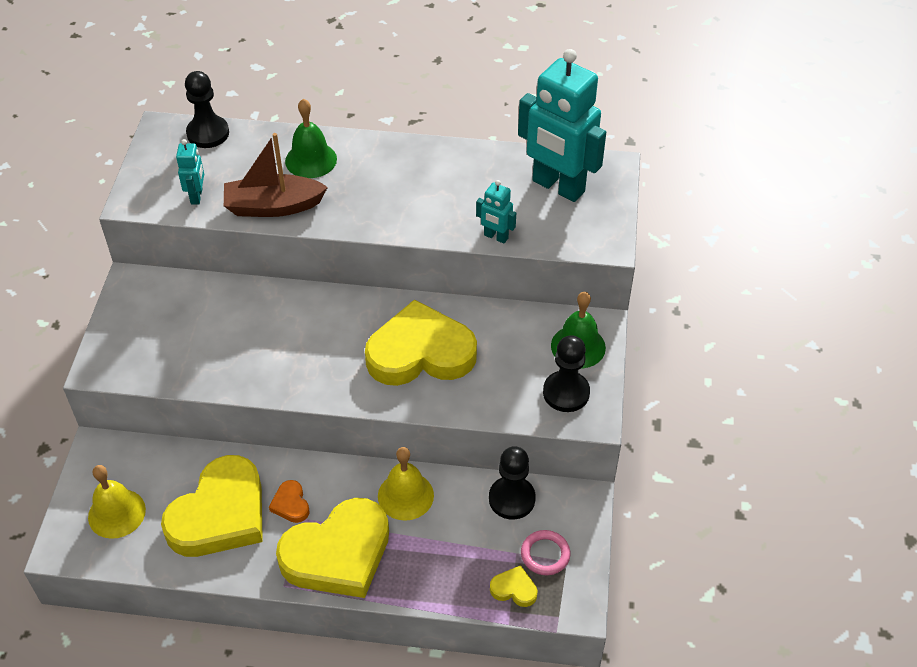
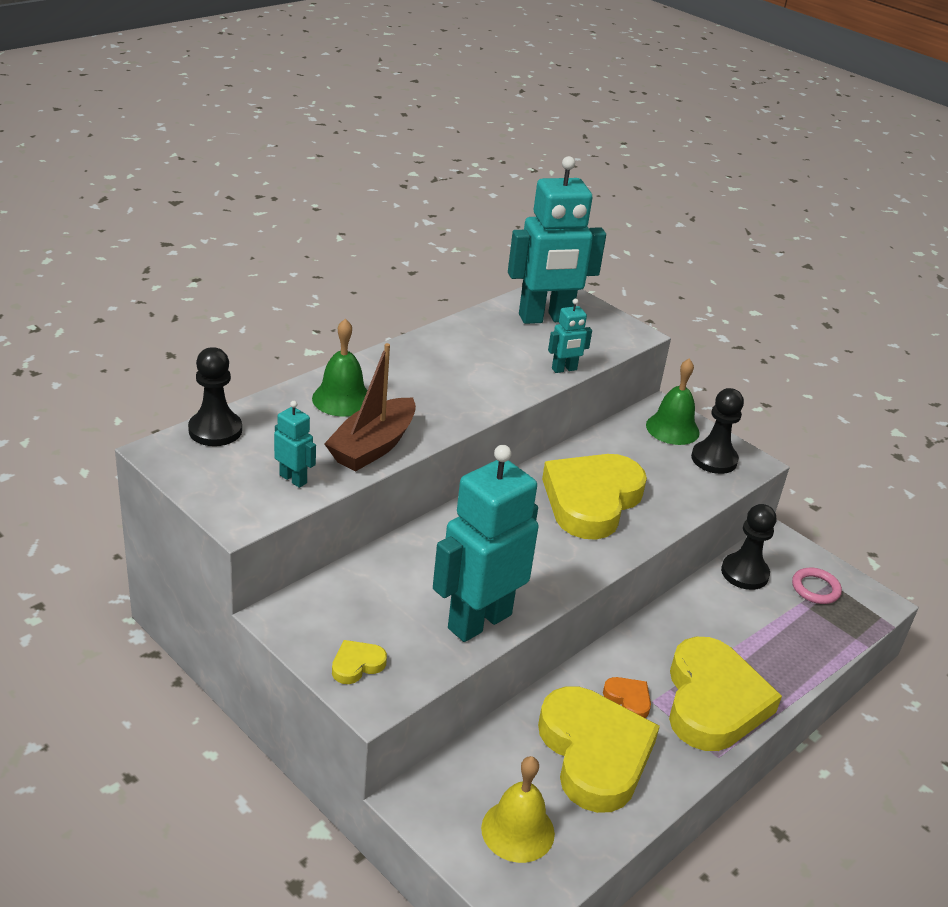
camera: 55 degrees left, 15 degrees down
(220, 371) = (479, 621): none -> turquoise robot
(290, 504) = (628, 699): orange heart -> orange heart turned 150 degrees counterclockwise
(405, 495) = (686, 626): yellow bell -> none
(514, 589) = (836, 623): yellow heart -> yellow heart (357, 664)

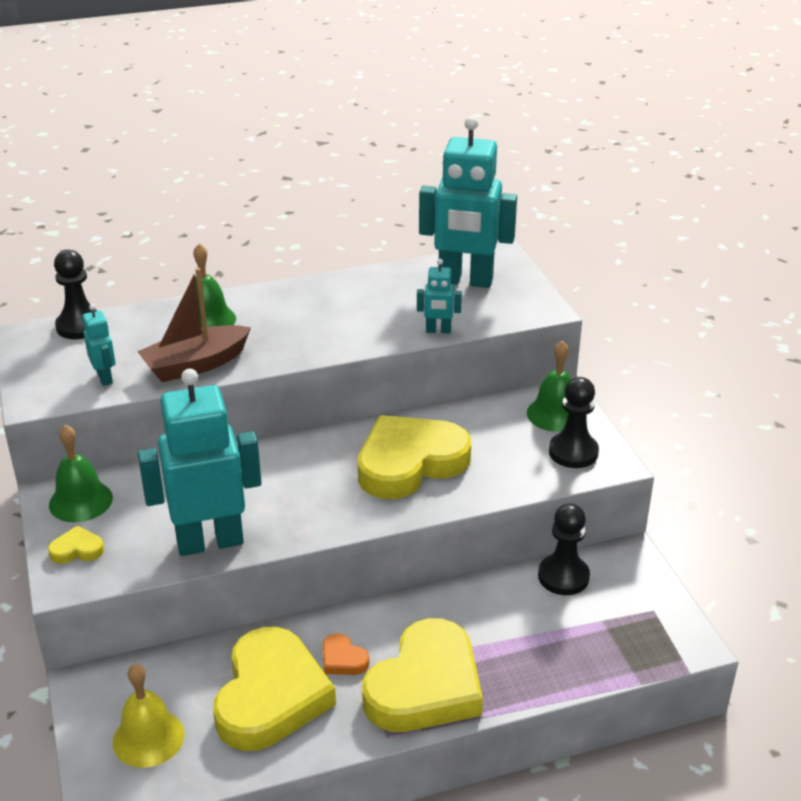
camera: 30 degrees right, 0 degrees up
(317, 615) = (80, 501): none -> green bell
(628, 699) = (343, 659): orange heart -> orange heart turned 150 degrees clockwise
(815, 588) = (630, 611): pink ring -> none

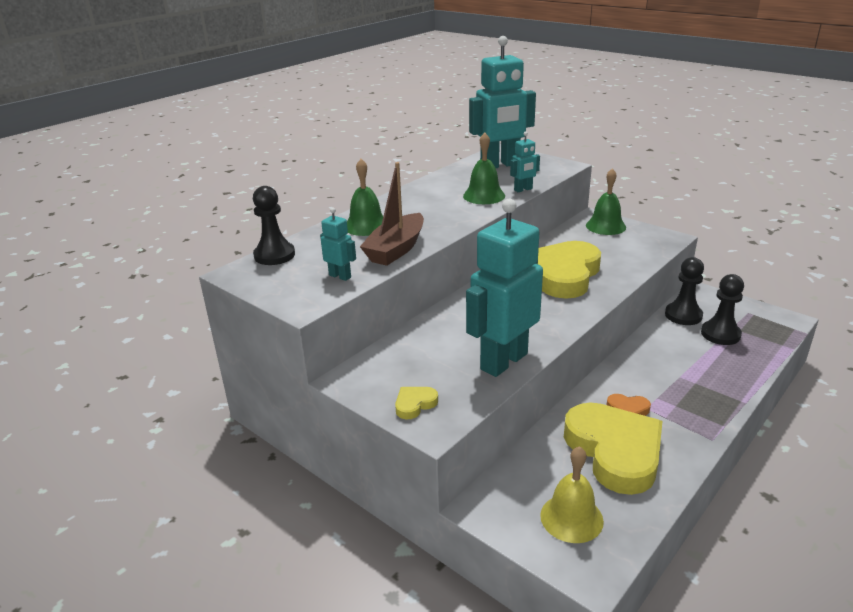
camera: 30 degrees left, 5 degrees down
(80, 501) = (375, 375): green bell -> green bell (484, 196)
(425, 686) = (693, 401): yellow heart -> none
(573, 452) = (642, 239): black pawn -> black pawn (720, 334)

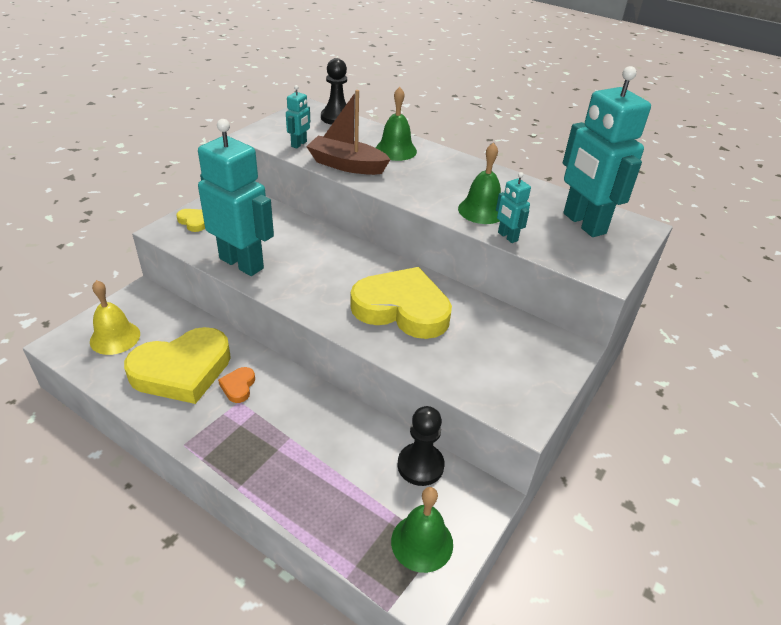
camera: 80 degrees right, 10 degrees up
(605, 226) = (543, 356): green bell -> green bell (422, 542)
(720, 334) = (377, 497): black pawn -> none

